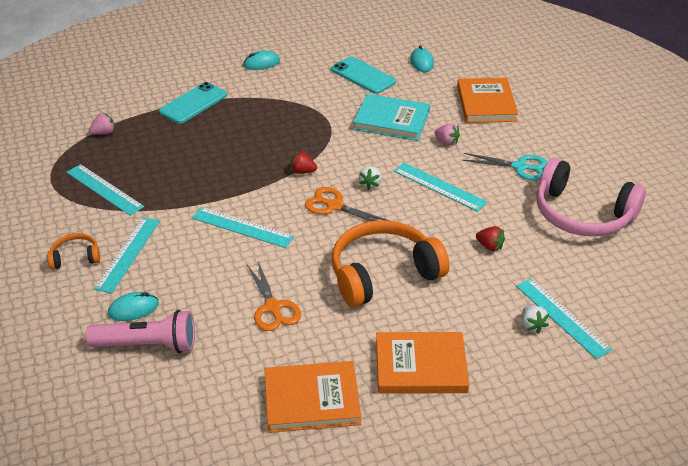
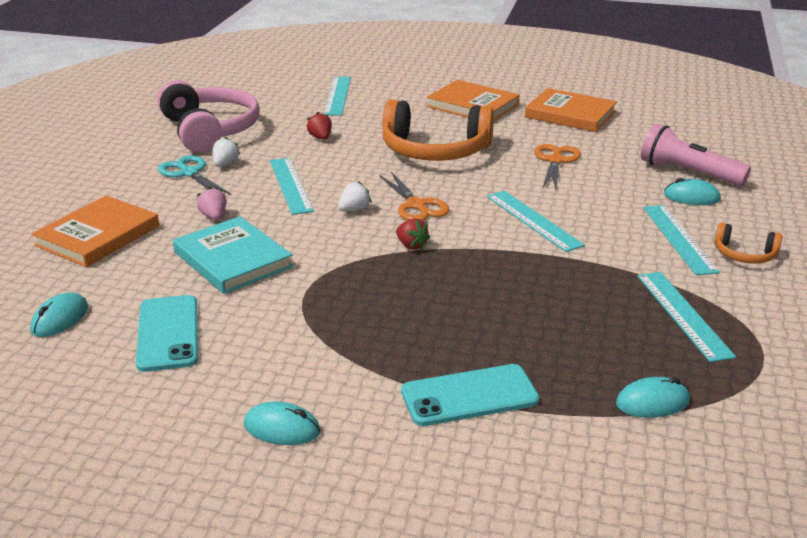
camera: 145 degrees left, 10 degrees down
(104, 133) = (652, 402): pink strawberry -> turquoise mouse
(128, 254) = (679, 238): turquoise ruler -> turquoise ruler turned 60 degrees counterclockwise
(532, 325) = (365, 98): white strawberry -> white strawberry (225, 164)

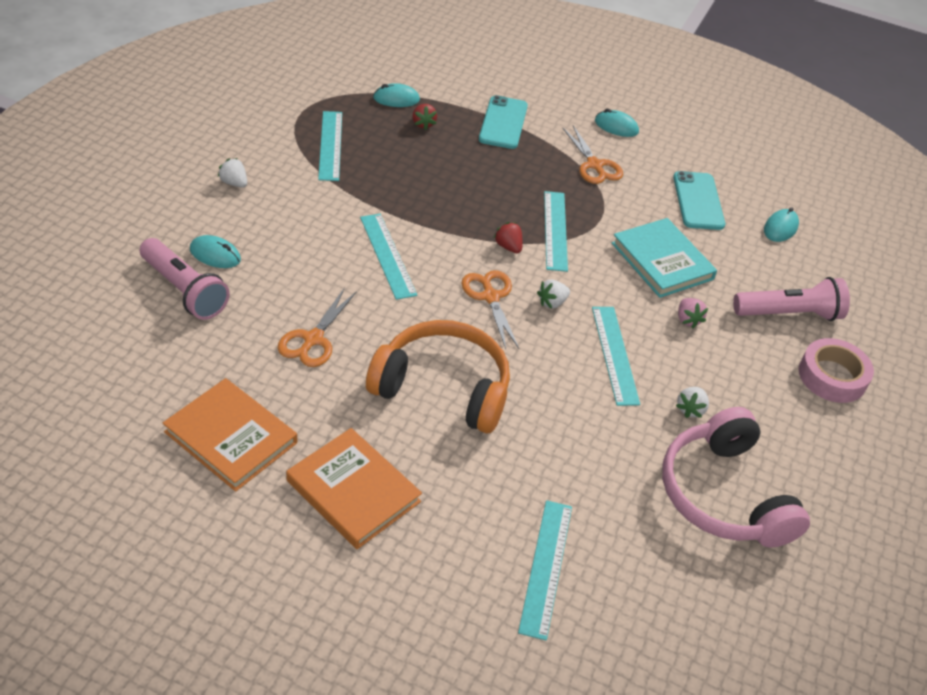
camera: 175 degrees left, 15 degrees up
(79, 198) = (832, 376): none -> pink tape
(98, 236) = (789, 314): orange book -> pink flashlight
(189, 173) = (728, 399): turquoise scissors -> none
(317, 355) = (594, 165): none -> orange scissors
(320, 138) = (578, 445): red strawberry -> red strawberry (423, 124)
(469, 396) = (503, 123): turquoise phone -> turquoise phone turned 75 degrees counterclockwise
(679, 238) = (273, 209): turquoise ruler -> turquoise ruler (555, 230)
(744, 254) = (234, 183): orange headphones -> white strawberry

